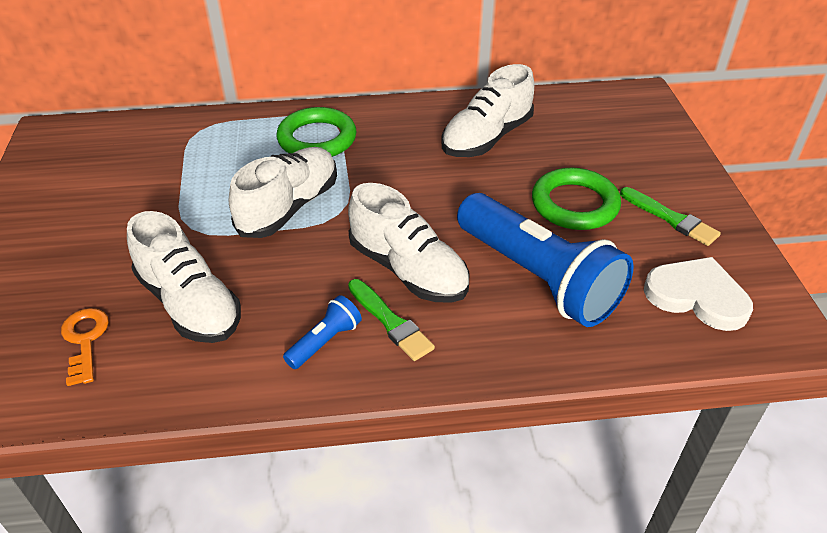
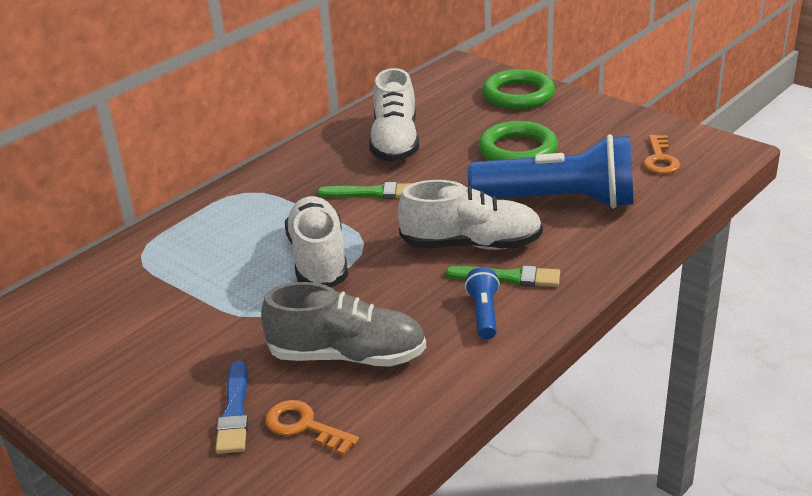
camera: 40 degrees left, 10 degrees down
(70, 294) = (234, 412): none -> blue brush
(189, 304) = (347, 356): white shoe -> grey shoe
(317, 139) = (261, 208): green ring -> green ring (518, 95)
(671, 218) = (586, 127): green brush -> green brush (372, 193)
(697, 296) = (660, 159): white heart -> orange key

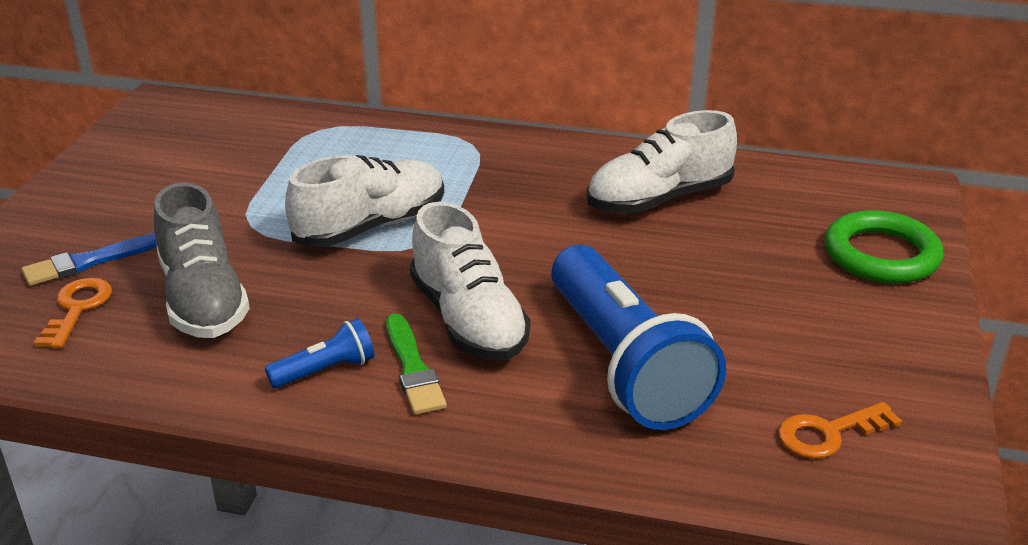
camera: 60 degrees right, 0 degrees up
(372, 193) = (530, 219): green brush -> none
(517, 150) = (727, 295): green ring -> none

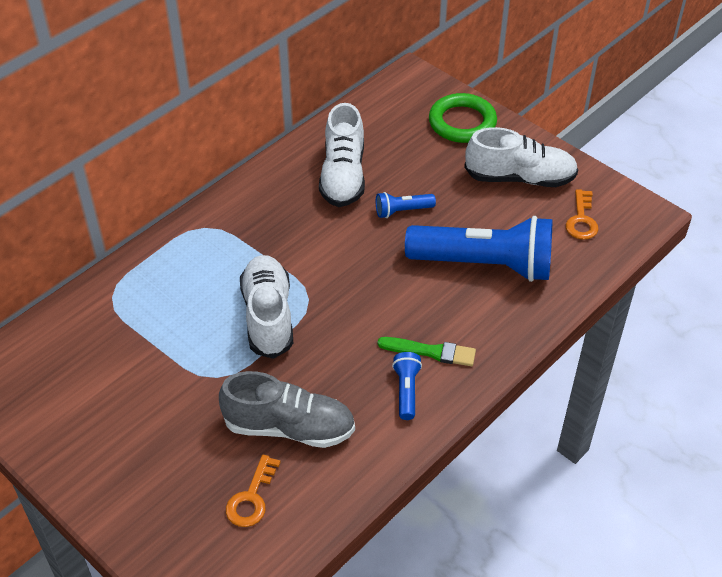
camera: 60 degrees left, 15 degrees up
(77, 308) = (251, 498): orange key -> orange key turned 105 degrees counterclockwise
(89, 262) = (195, 479): blue brush -> none
(468, 320) = (402, 310): white shoe -> white shoe (519, 178)
(649, 262) = (402, 211): none -> blue flashlight

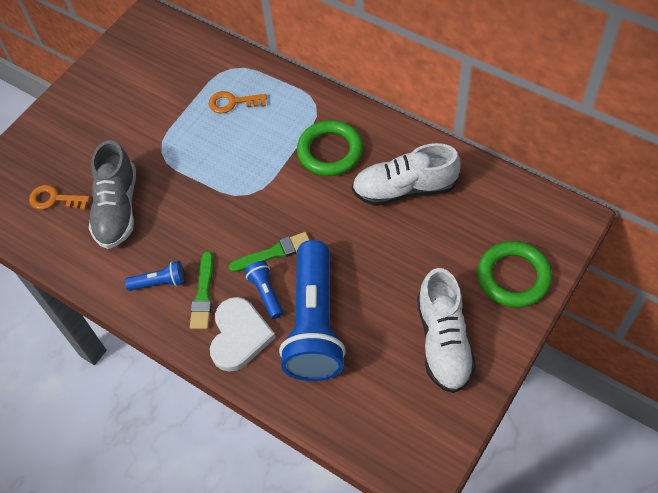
camera: 85 degrees right, 10 degrees up
(268, 316) = (225, 170): white shoe -> none
(274, 224) = (330, 151): none -> green ring
(392, 286) = (274, 253): none -> green brush
(402, 211) = (369, 244): blue flashlight -> blue flashlight (266, 293)
(487, 325) = (239, 336): none -> white heart
(581, 220) = (395, 408): orange key -> orange key (232, 102)

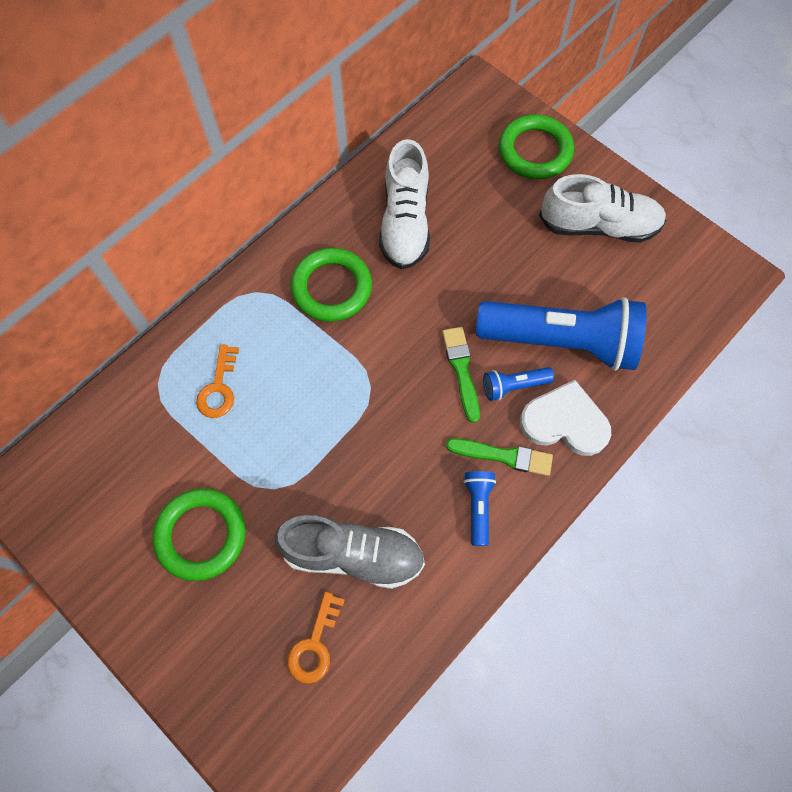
camera: 85 degrees left, 10 degrees up
(124, 120) = (201, 535): none -> green ring

